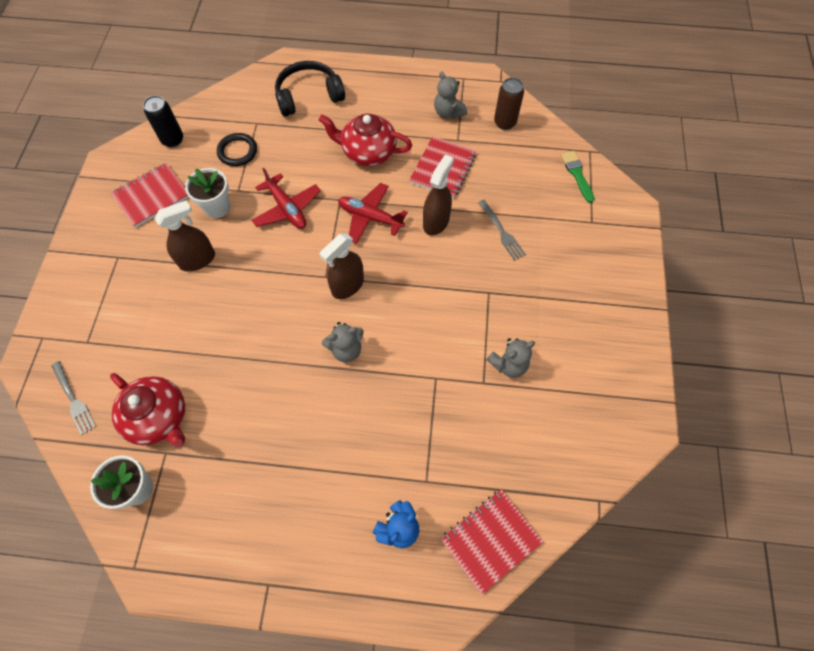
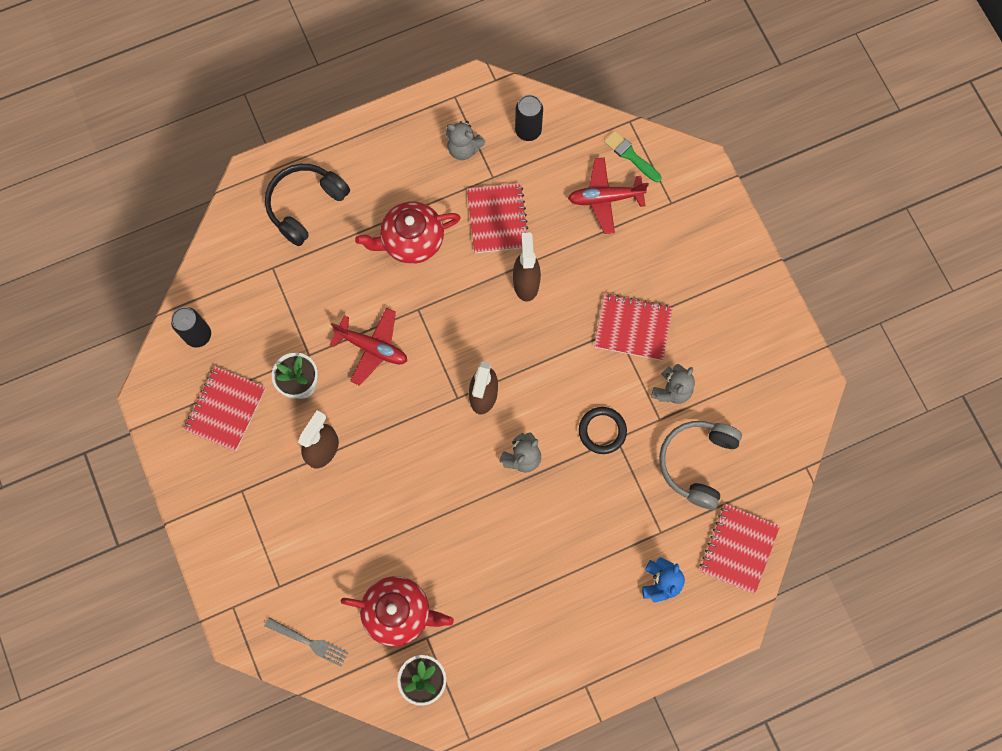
camera: 30 degrees left, 10 degrees up
(237, 151) = (277, 311): black ring -> black ring (602, 431)
(370, 217) = (460, 312): red plane -> red plane (605, 198)
(496, 438) = (697, 463): none -> grey headphones
(502, 232) = (594, 260): grey fork -> none
(503, 298) = (632, 328): none -> red notebook
(505, 122) = (528, 131): brown can -> black can

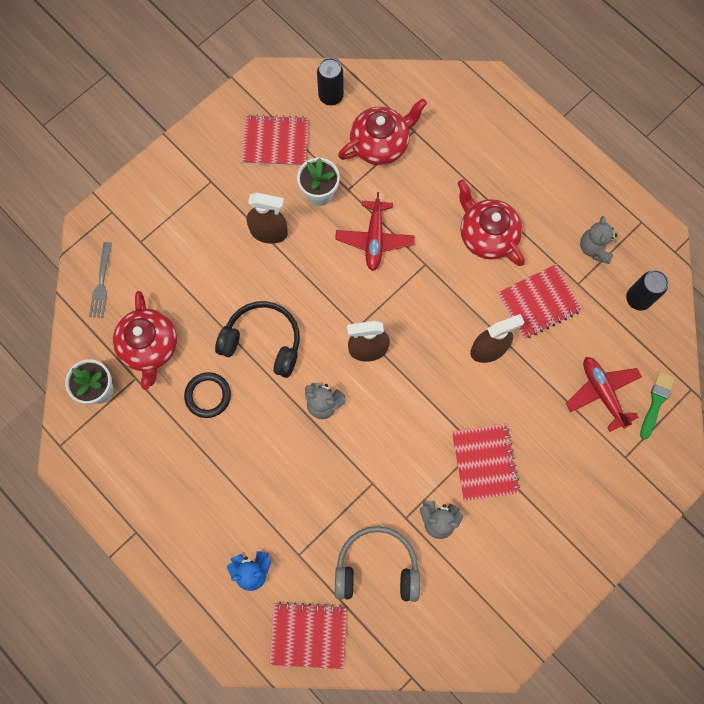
camera: 70 degrees right, 0 degrees up
(273, 305) = (380, 144): none -> red teapot
(305, 205) = (481, 136): black headphones -> black headphones (263, 342)
(602, 431) = (374, 467): black ring -> black ring (208, 395)

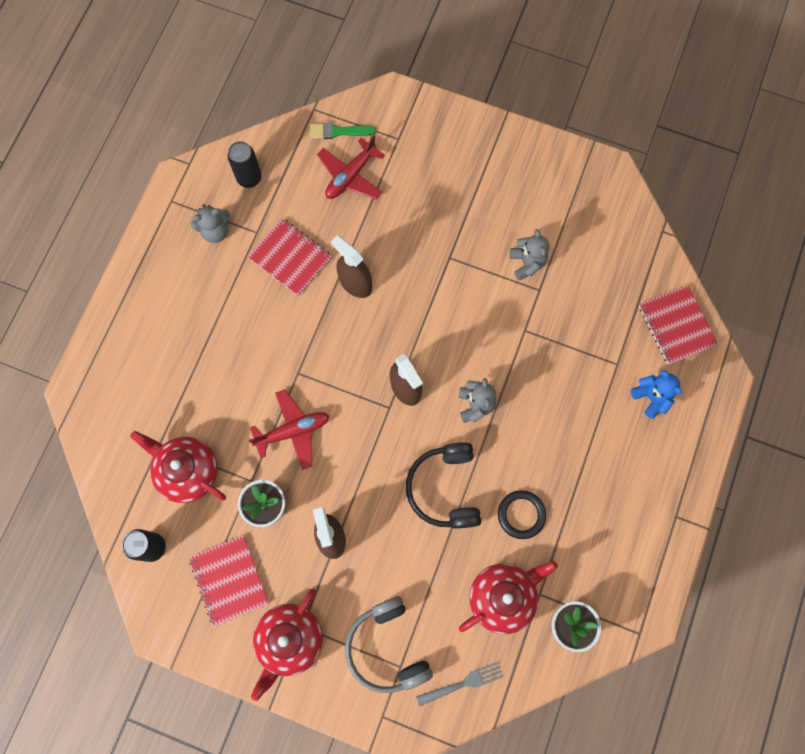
camera: 115 degrees left, 0 degrees up
(377, 568) = (593, 295): grey headphones -> grey headphones (387, 647)
(484, 462) = (459, 246): red notebook -> none
(486, 235) = (243, 329): red teapot -> red teapot (289, 640)

